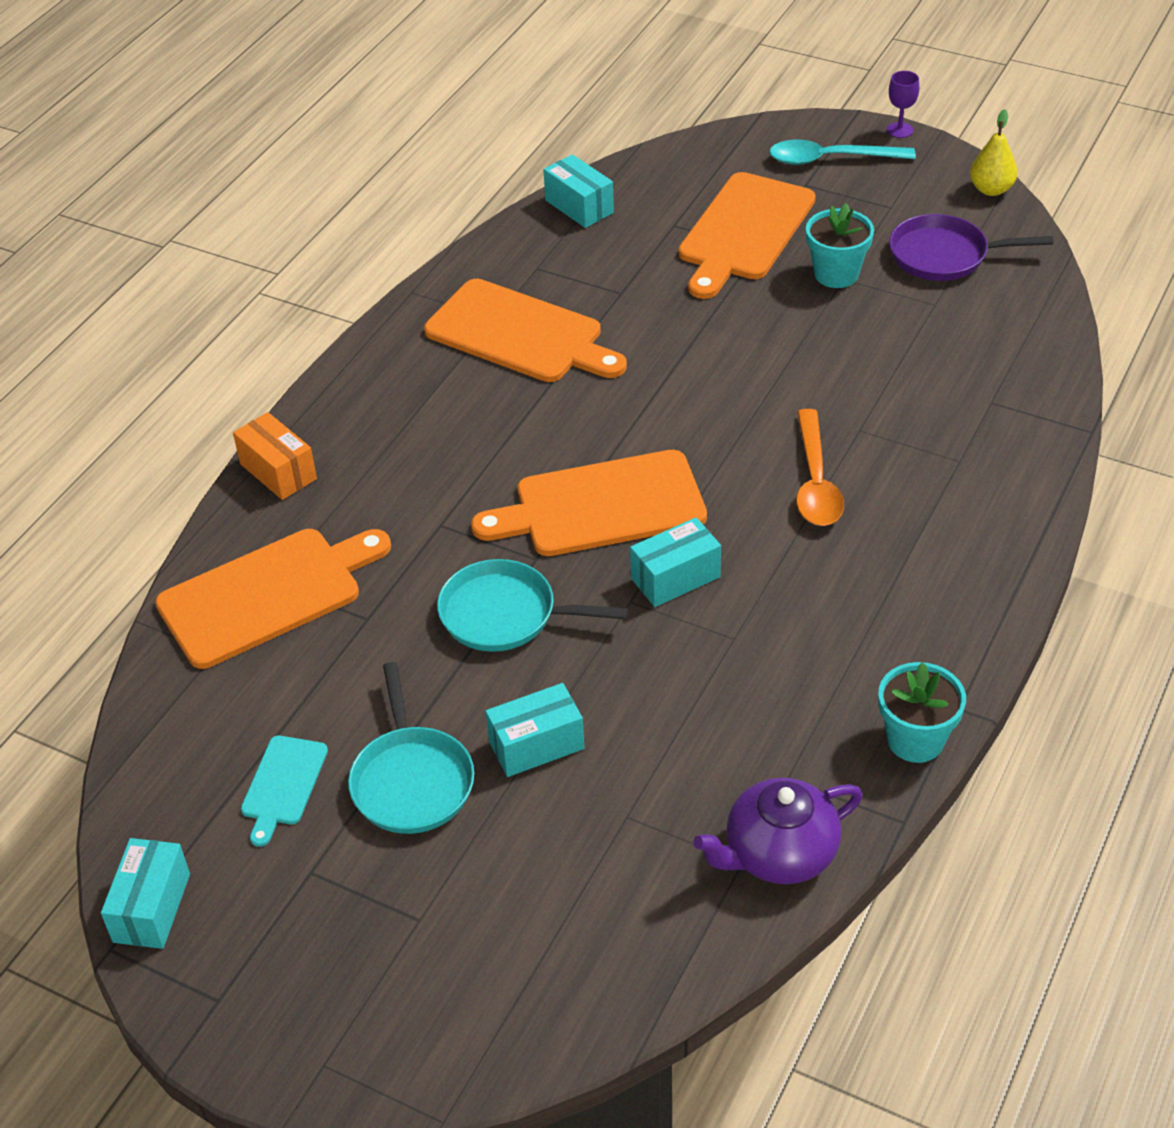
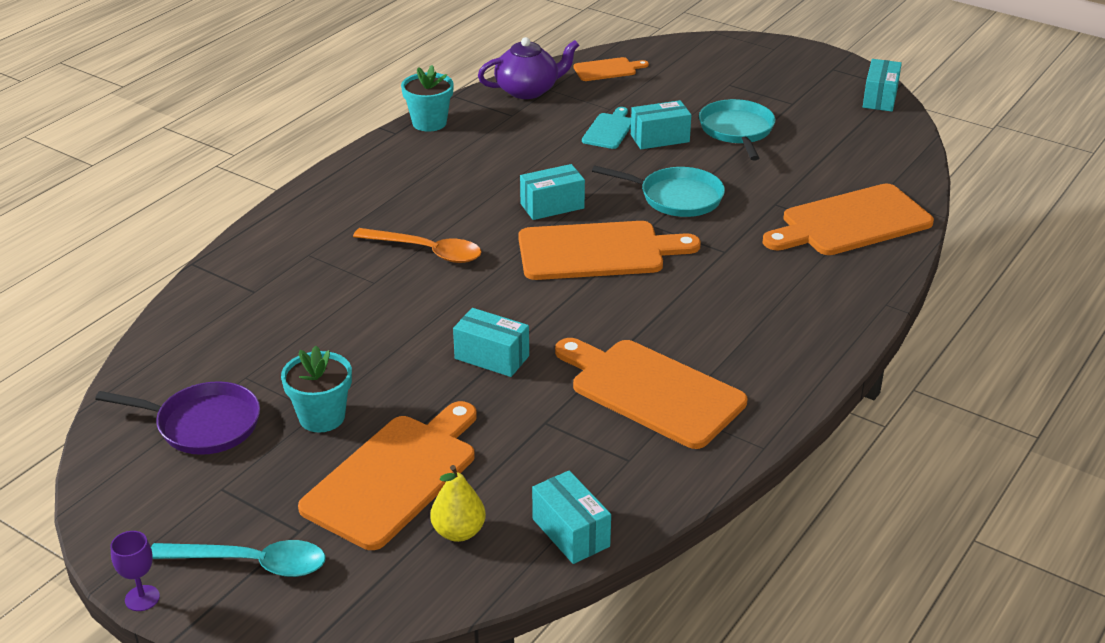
camera: 175 degrees left, 10 degrees down
(278, 471) = (864, 299): orange box -> none
(283, 784) = (816, 135): turquoise cutting board -> turquoise cutting board (609, 130)
(648, 941) = (607, 69): none -> orange cutting board
(691, 352) = (492, 357): none -> turquoise box
(815, 481) = (426, 251): orange spoon -> orange spoon turned 105 degrees clockwise
(991, 189) = (98, 497): yellow pear -> yellow pear (458, 532)

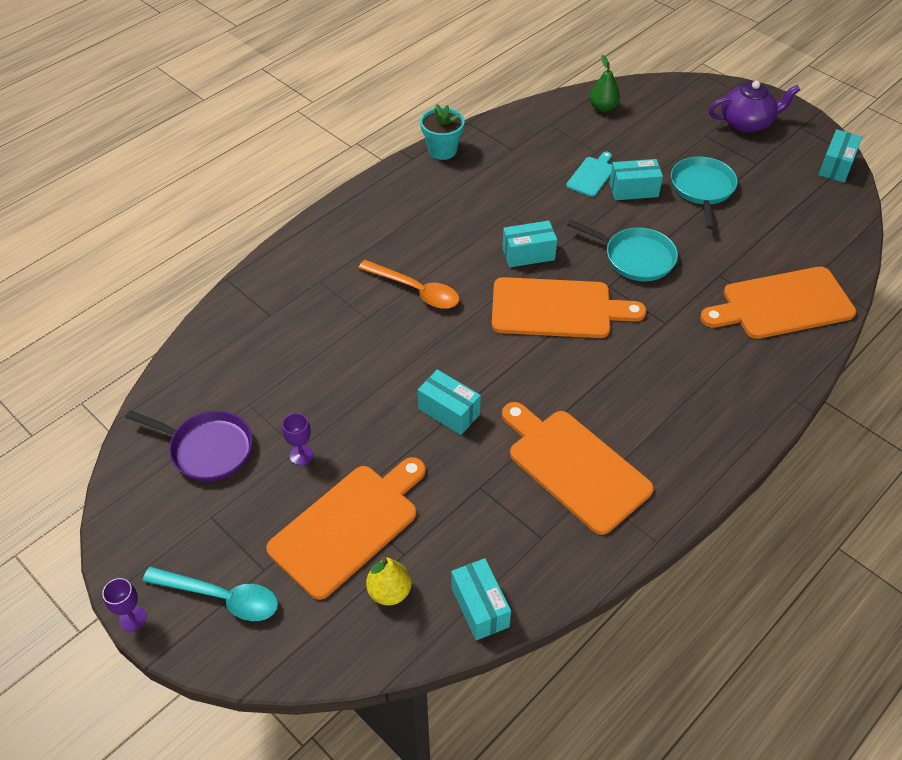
camera: 10 degrees right, 15 degrees up
(322, 417) = (301, 455): turquoise flower pot -> purple goblet
(528, 90) = (531, 123): purple teapot -> purple teapot (746, 123)
(607, 69) = (603, 107): orange cutting board -> green pear

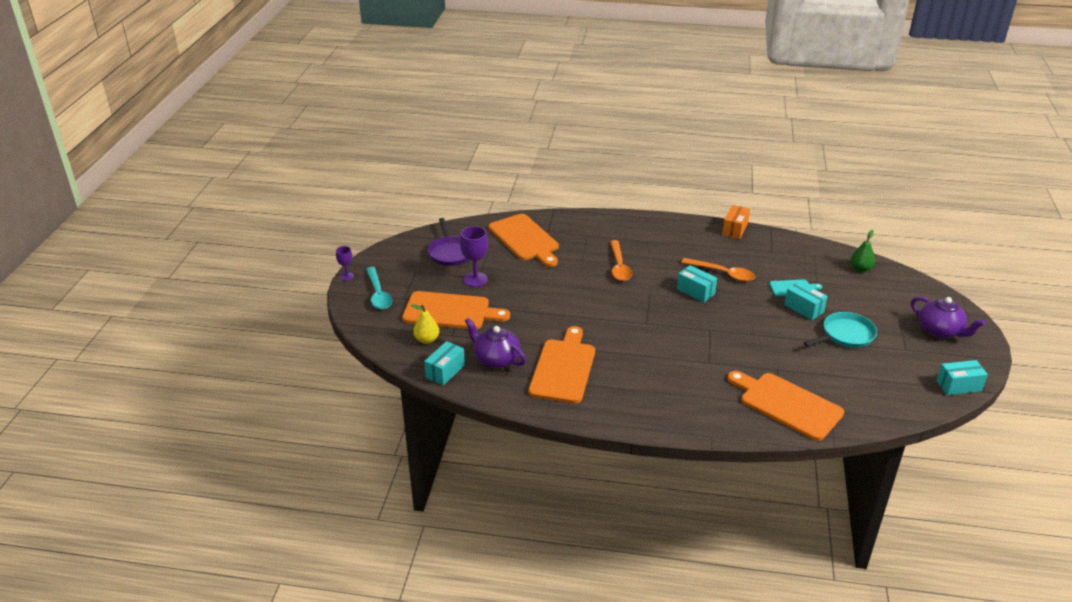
camera: 55 degrees right, 15 degrees down
(301, 455) = (475, 280): purple goblet -> purple goblet, size x1.73
(442, 150) = (735, 229): turquoise flower pot -> orange box
(449, 411) = (552, 311): turquoise box -> none
(499, 530) = (496, 359): none -> purple teapot
(515, 211) = (723, 273): none -> orange spoon
(557, 309) = (667, 318): orange cutting board -> orange cutting board (525, 239)
(635, 258) = (746, 331): turquoise pan -> none

